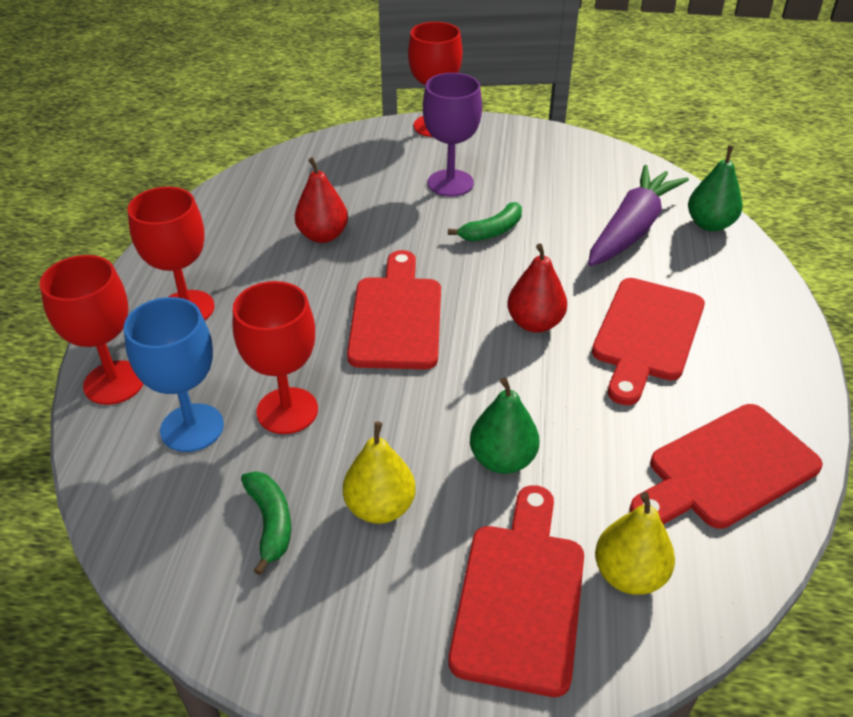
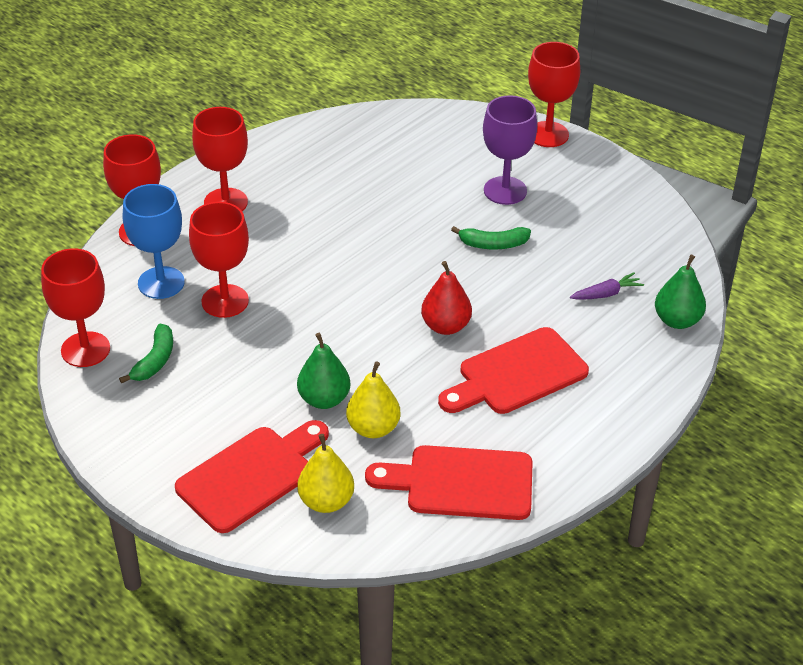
camera: 35 degrees right, 0 degrees up
(168, 558) = (85, 349): none -> red goblet
(323, 235) = (365, 190): red pear -> none
(380, 507) = (223, 386): yellow pear -> yellow pear (373, 428)
(396, 317) = (355, 274): red cutting board -> none
(632, 229) = (606, 294): purple carrot -> purple carrot, size x0.44

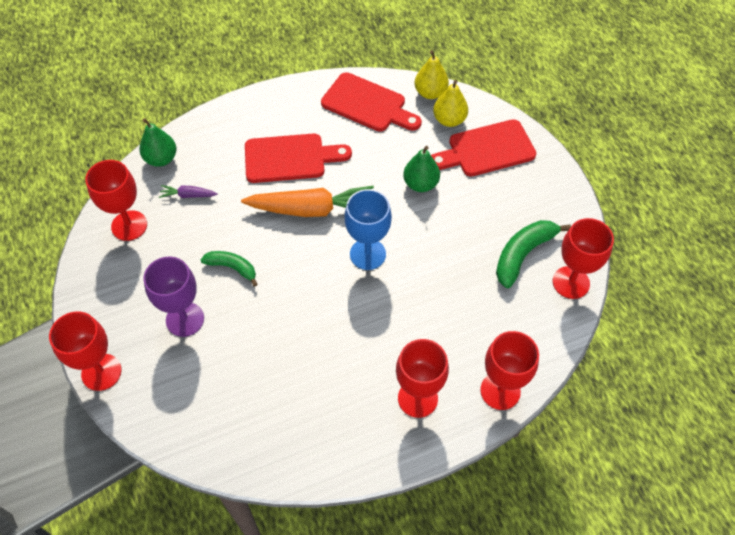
camera: 155 degrees left, 15 degrees up
(154, 361) = (523, 254): green banana -> green banana, size x1.57
(161, 283) = (499, 326): blue goblet -> blue goblet (367, 254)
(225, 301) = (456, 289): red goblet -> red goblet (129, 225)
(373, 428) = (400, 154): yellow pear -> yellow pear (430, 93)
(445, 326) = (312, 209): red pear -> orange carrot

